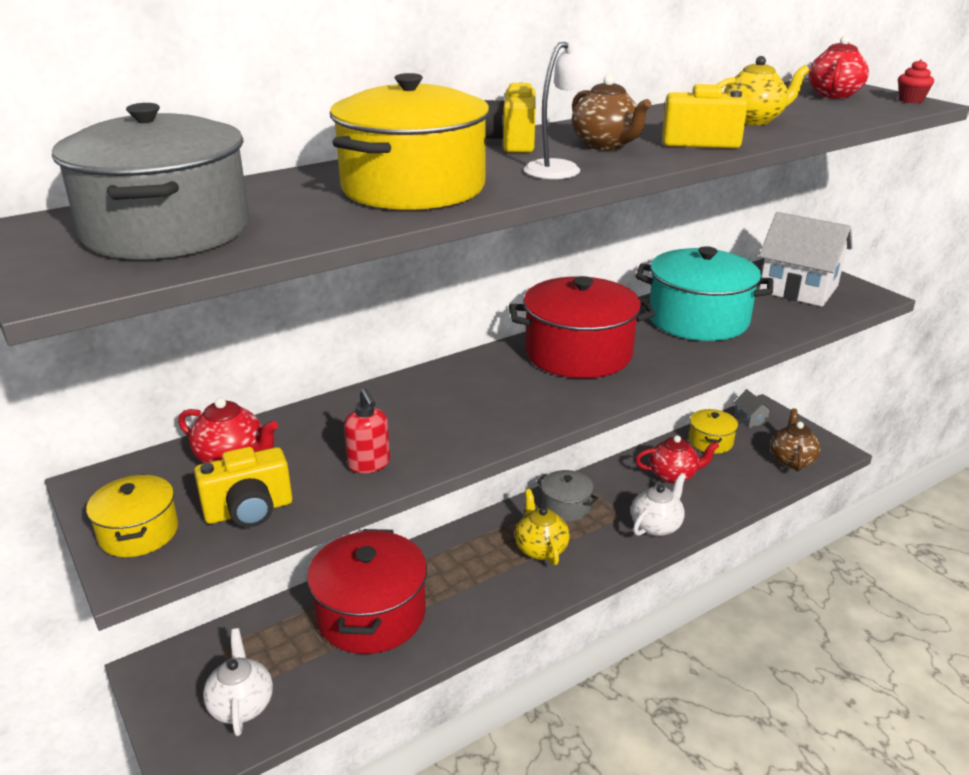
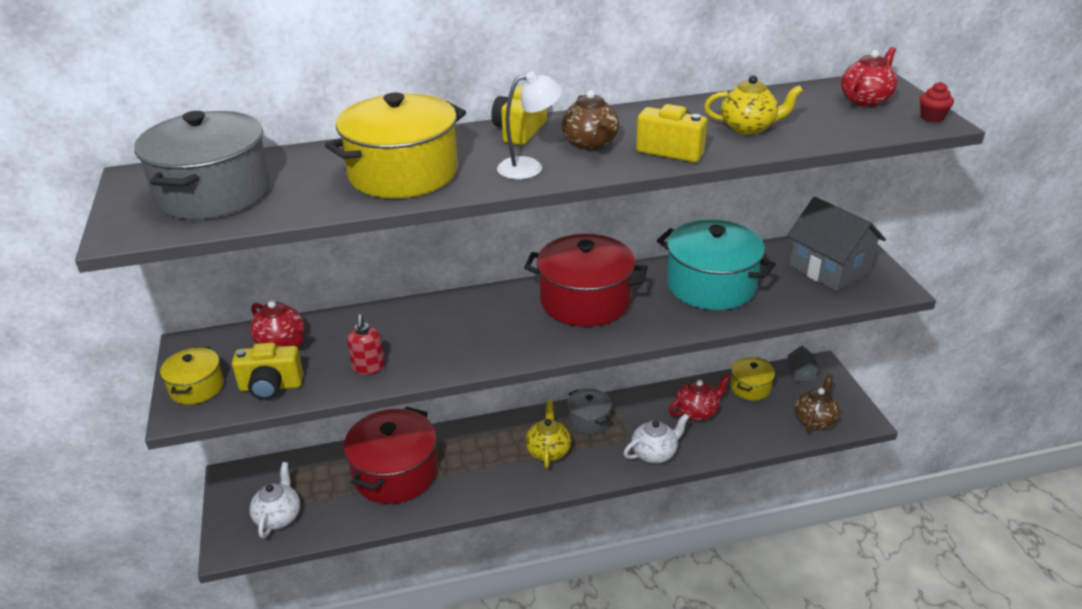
camera: 20 degrees right, 5 degrees up
(673, 475) = (697, 412): red teapot -> red teapot turned 45 degrees counterclockwise
(798, 289) = (829, 269): white house -> grey house

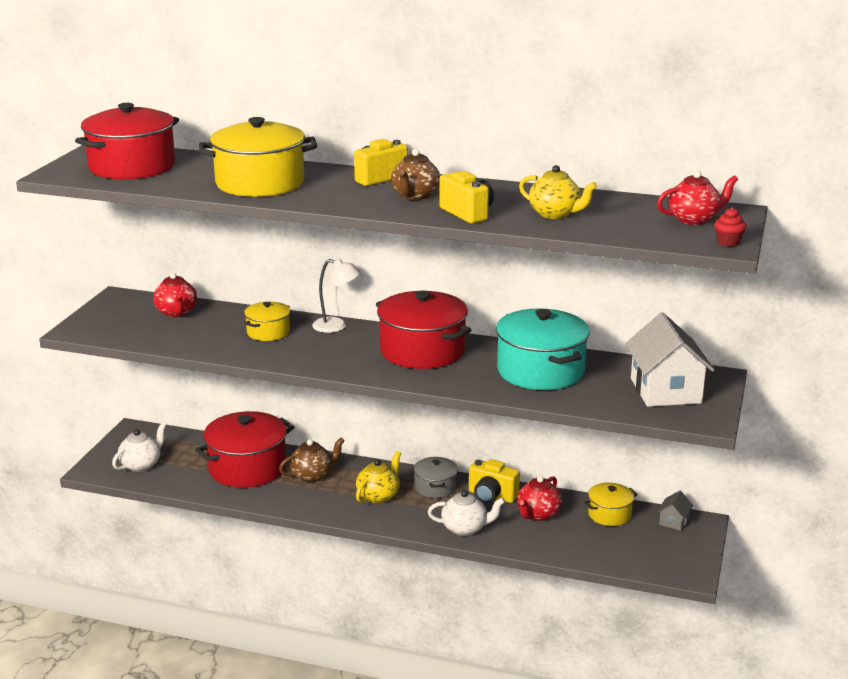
camera: 30 degrees right, 10 degrees down
(197, 387) = (97, 320): yellow pot -> yellow pot (268, 332)
(214, 193) = (132, 167): grey pot -> red pot
(271, 387) = (142, 334): yellow camera -> yellow camera (491, 496)
(368, 367) = (216, 343): red soap dispenser -> none
(529, 167) = (348, 199): white lamp -> white lamp (336, 326)
(697, 412) = (538, 514): red teapot -> red teapot turned 120 degrees clockwise
(815, 420) = (642, 558): brown teapot -> brown teapot (312, 475)
(829, 269) = (665, 390): grey house -> white house

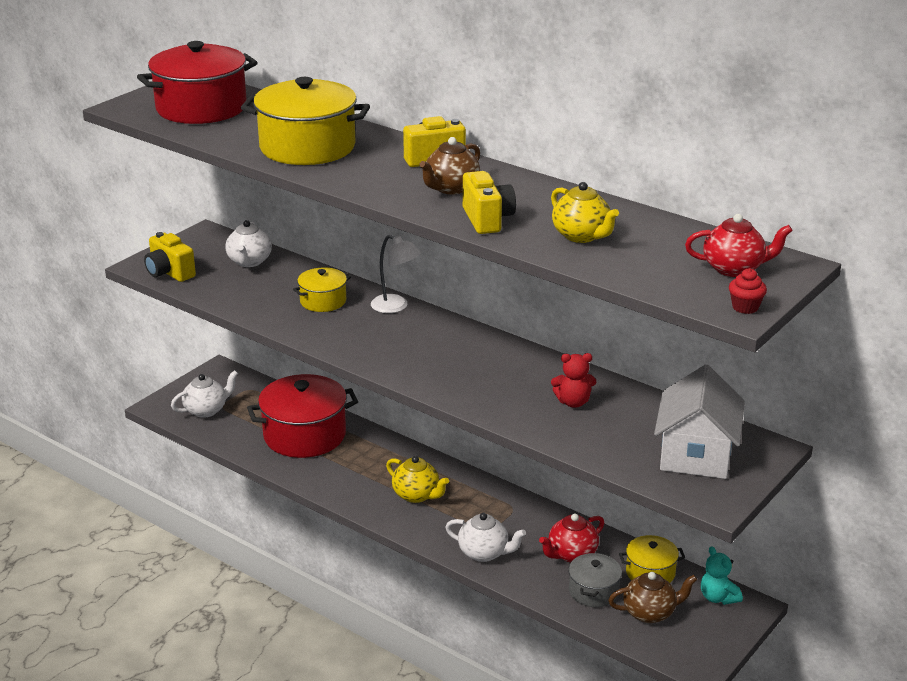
camera: 20 degrees right, 5 degrees up
(176, 312) = (249, 262): red teapot -> white teapot
(312, 475) = (364, 457): brown teapot -> brown teapot (650, 613)
(378, 496) = (417, 495): yellow teapot -> yellow teapot turned 75 degrees clockwise
(422, 351) = (464, 353): red pot -> none
(435, 487) = (481, 498): grey pot -> grey pot (593, 591)
(491, 496) = (534, 522): yellow camera -> yellow camera (169, 273)
(540, 371) = (573, 402): turquoise pot -> red teddy bear
(673, 521) = (718, 597): grey house -> turquoise teddy bear

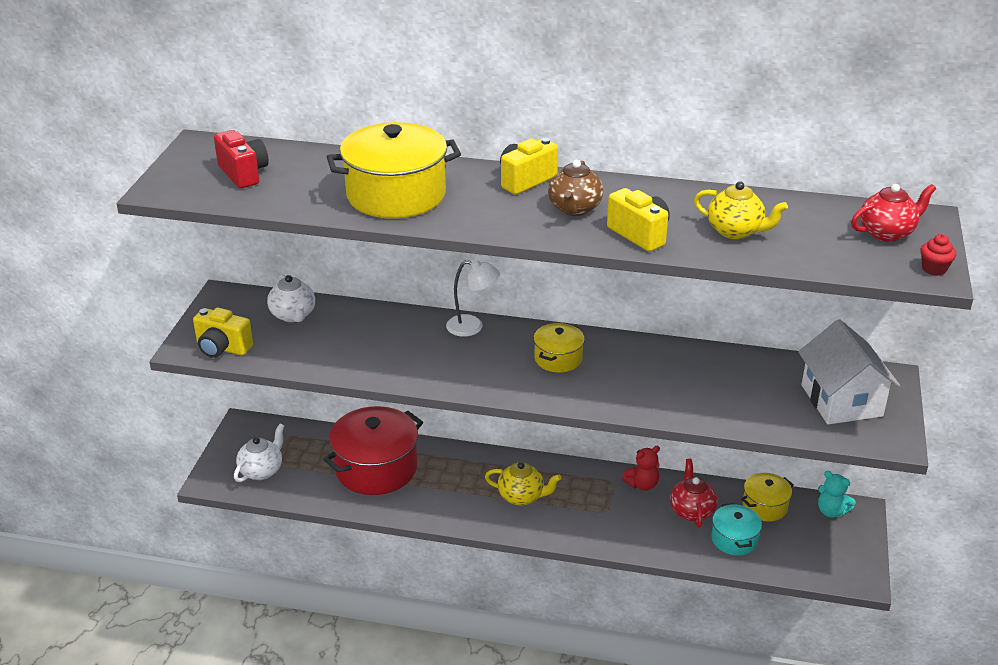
camera: 25 degrees left, 5 degrees up
(201, 108) = (243, 174): red pot -> red camera
(323, 301) = (400, 339): yellow pot -> yellow pot (558, 359)
(484, 553) = (620, 534): white teapot -> none
(571, 554) = (691, 511): red teapot -> red teapot turned 150 degrees clockwise
(573, 402) = (704, 380): red teddy bear -> red teddy bear (642, 484)
(593, 591) = (734, 539): grey pot -> turquoise pot
(650, 613) = (791, 544): brown teapot -> none

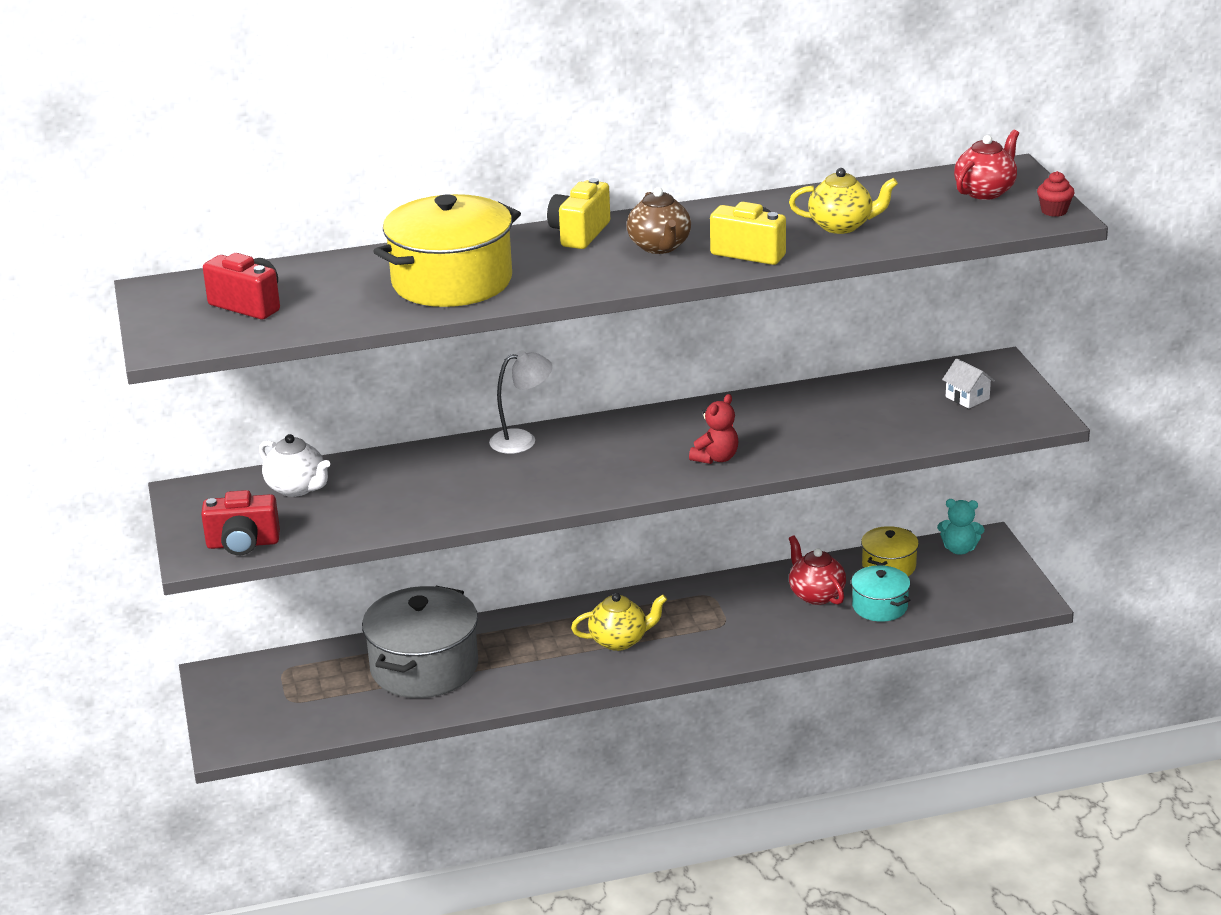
camera: 25 degrees left, 5 degrees down
(222, 348) = (243, 544): yellow camera -> red camera
(262, 470) = (283, 714): white teapot -> none
(376, 468) = (424, 667): red pot -> grey pot
(558, 359) = (646, 443): yellow pot -> none
(642, 484) = (744, 587): red teddy bear -> red teddy bear (716, 458)
(841, 400) = (967, 398): white house -> white house, size x0.44

